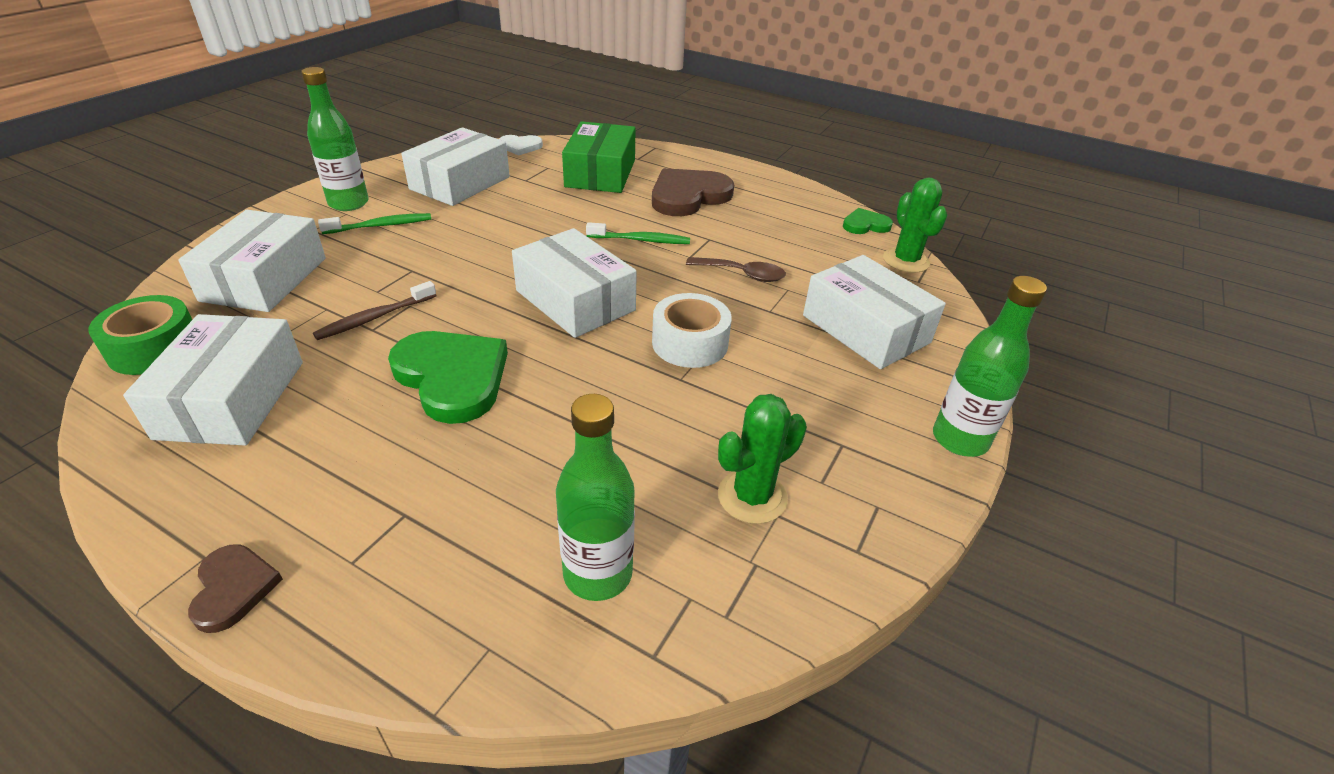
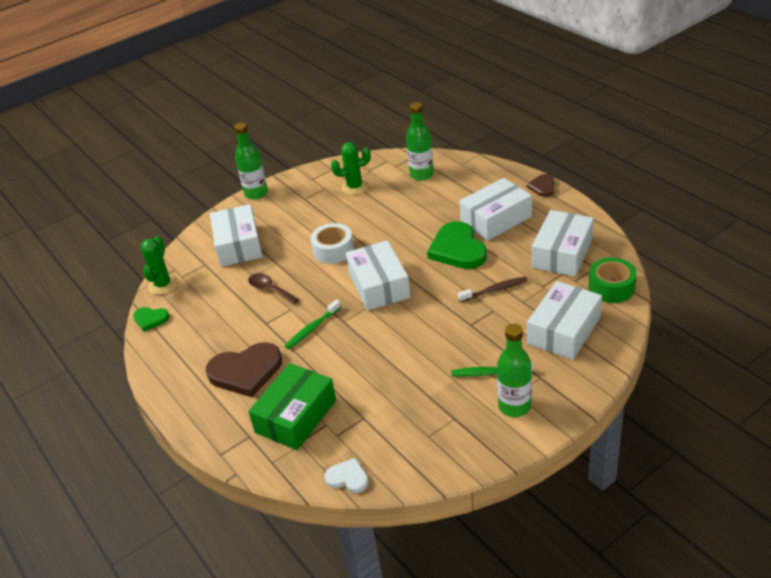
camera: 150 degrees left, 0 degrees up
(460, 183) = (420, 421): white box -> white box (496, 219)
(640, 240) = (312, 328): green toothbrush -> green toothbrush turned 75 degrees counterclockwise

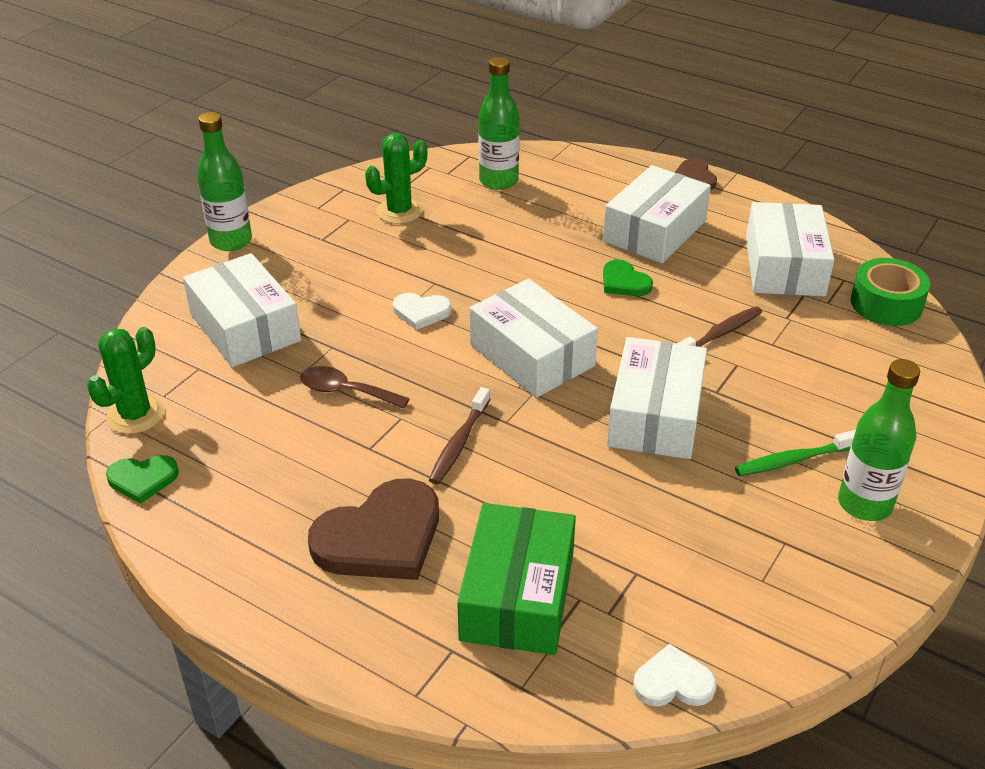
camera: 25 degrees left, 0 degrees up
(163, 285) = (135, 415): green cactus -> green cactus turned 45 degrees clockwise
(312, 328) = (459, 442): green toothbrush -> brown toothbrush
(333, 250) = (421, 312): white tape -> white heart
(457, 249) = (624, 282): green heart -> green heart, size x0.52
(564, 330) = (861, 376): white box -> white box (655, 415)

